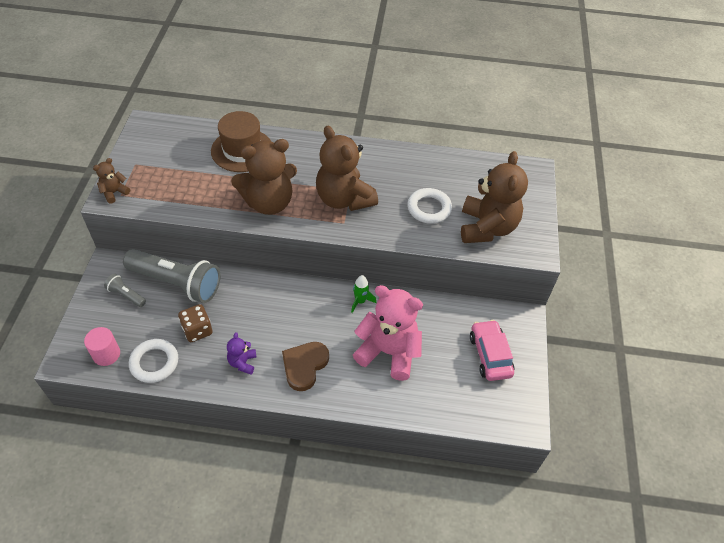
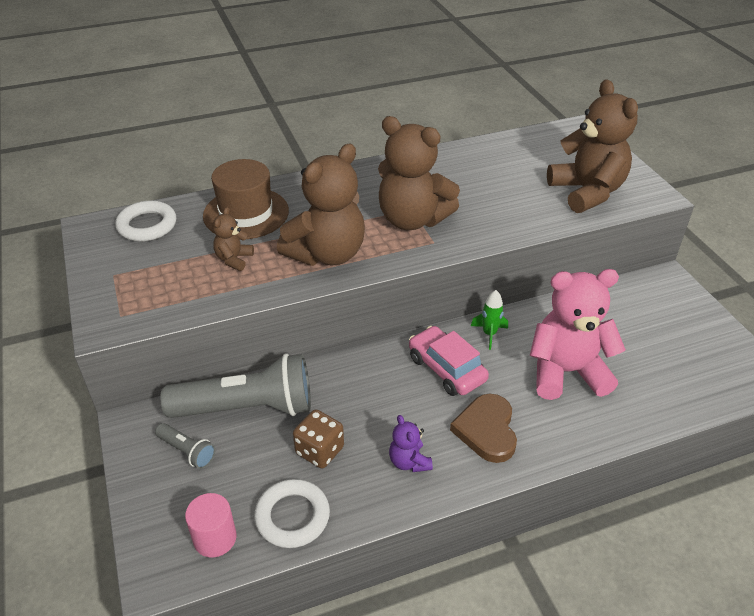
camera: 25 degrees left, 10 degrees down
(114, 192) = (109, 316): brown teddy bear -> brown teddy bear (234, 259)
(126, 295) = (187, 451): grey flashlight -> grey flashlight turned 150 degrees counterclockwise
(429, 208) = (512, 196): white ring -> white ring (147, 225)
(490, 355) = (670, 328): pink car -> pink car (446, 369)

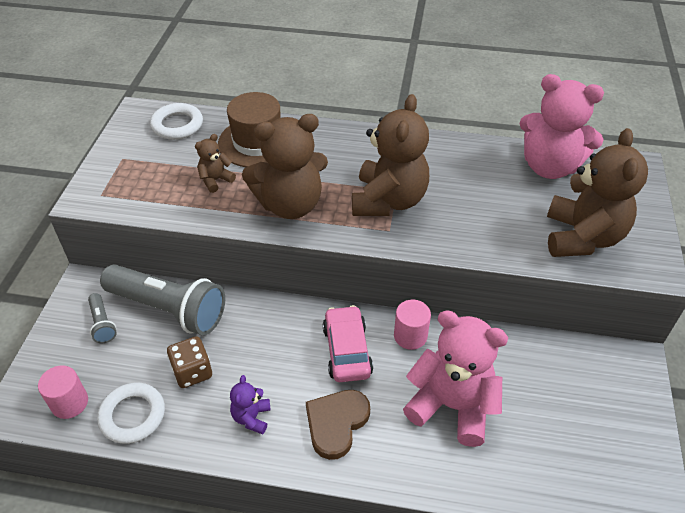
camera: 30 degrees right, 5 degrees up
(412, 219) = (388, 201): brown teddy bear -> brown teddy bear turned 135 degrees counterclockwise
(489, 334) = (410, 336): green rocket -> pink cylinder
(518, 149) = (549, 167): none -> pink teddy bear

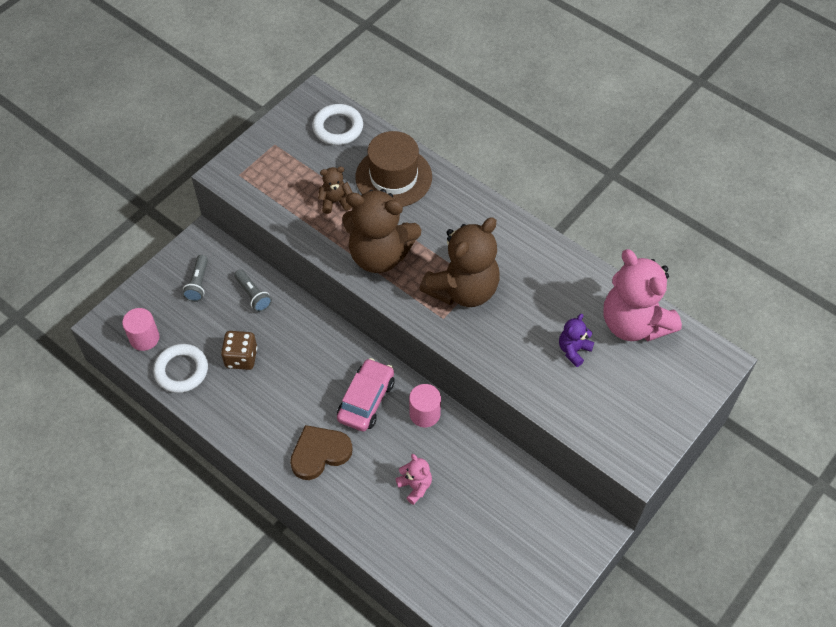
camera: 30 degrees right, 10 degrees up
(169, 309) = (253, 295): grey flashlight -> grey flashlight, size x0.45
(251, 417) = (262, 416): purple teddy bear -> purple teddy bear (573, 350)
(452, 405) = (415, 486): pink teddy bear -> pink teddy bear, size x0.46
(582, 237) = (601, 405): brown teddy bear -> none

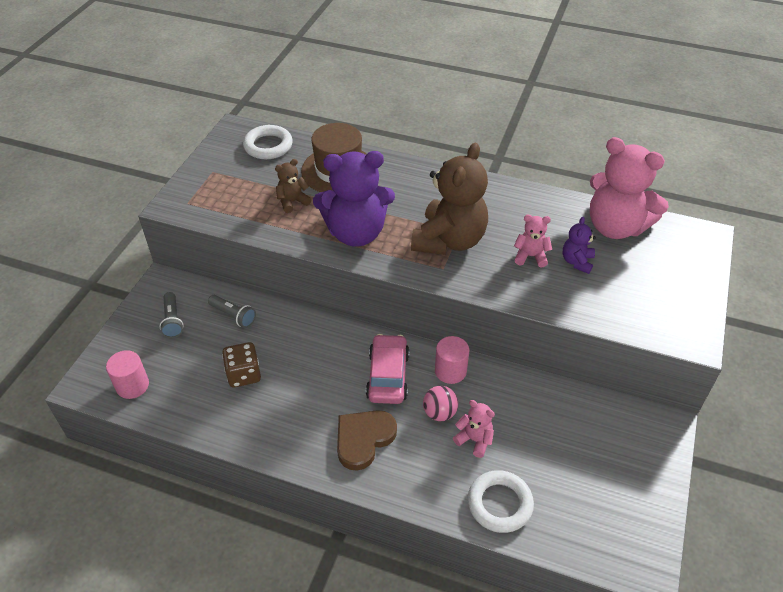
camera: 20 degrees left, 10 degrees down
(181, 370) = (184, 404): white ring -> white ring (499, 504)
(380, 255) = (356, 233): brown teddy bear -> purple teddy bear
(396, 451) = (439, 413): none -> pink ball
(532, 330) = (530, 256): none -> pink teddy bear

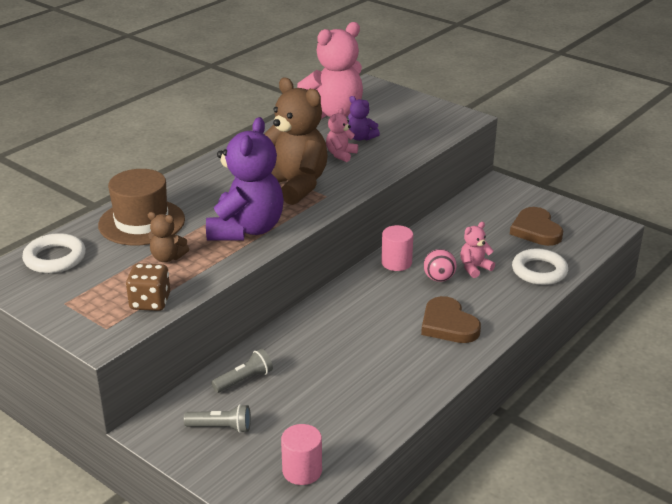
camera: 70 degrees left, 15 degrees down
(244, 374) = (332, 385): brown dice -> brown dice (150, 302)
(292, 202) = (167, 257): brown teddy bear -> brown teddy bear turned 60 degrees counterclockwise
(388, 376) = (383, 297): pink car -> none
(585, 484) = (536, 230): none -> brown heart

